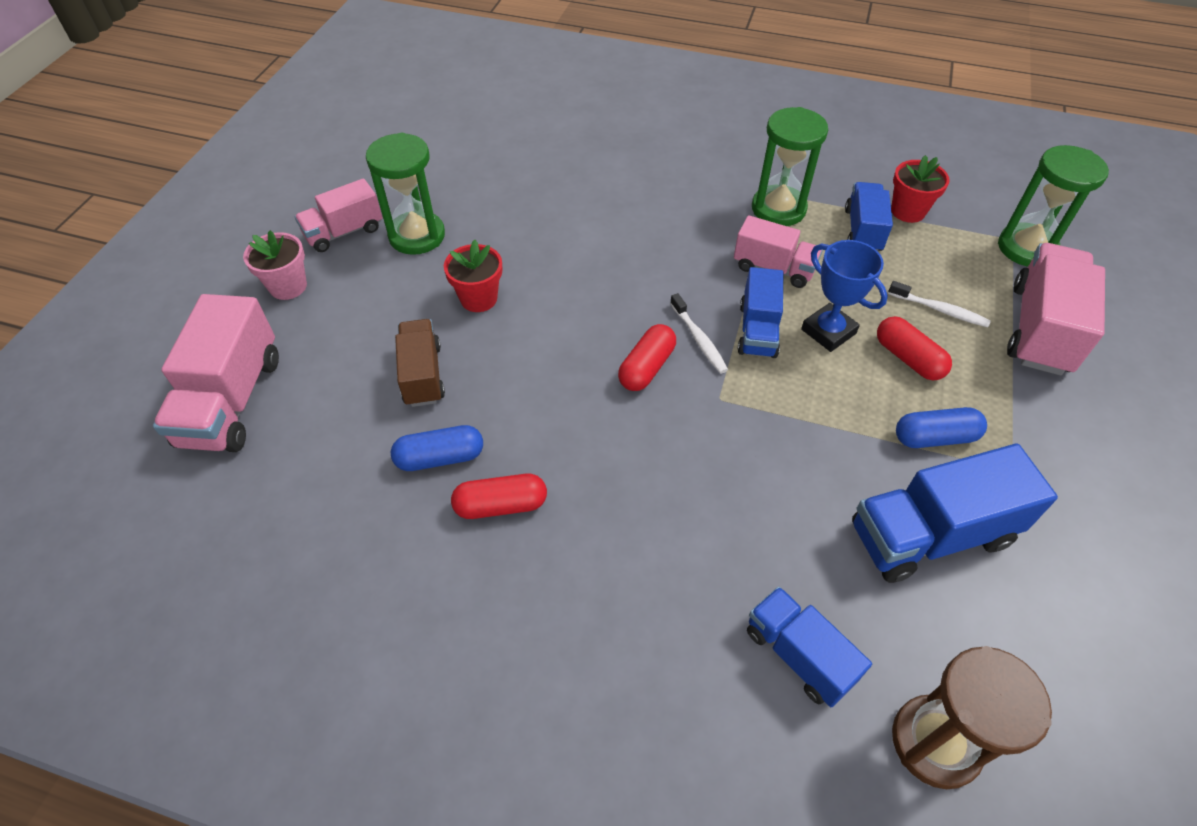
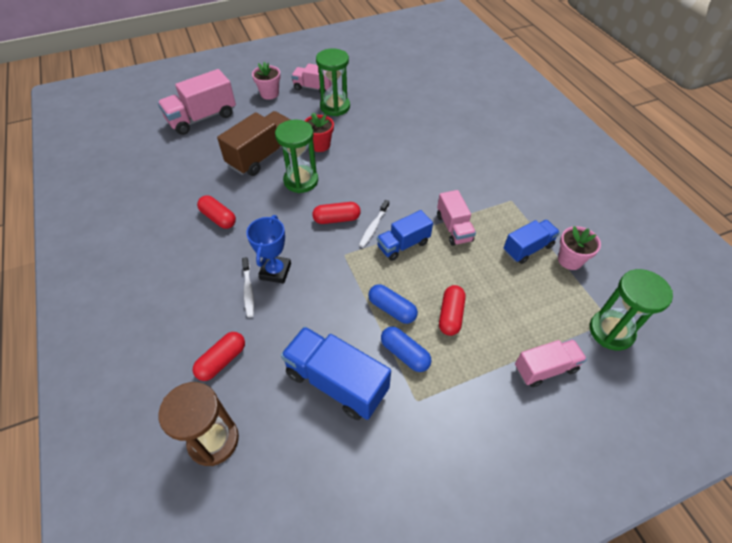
camera: 50 degrees right, 0 degrees up
(423, 375) = (262, 156): brown truck -> brown truck, size x1.59
(440, 457) = (226, 186): blue capsule -> blue capsule (392, 309)
(778, 209) = (500, 207): green hourglass -> green hourglass (301, 181)
(798, 655) = (222, 361): blue truck -> red capsule
(828, 331) = (433, 272): blue trophy -> blue trophy (275, 271)
(908, 211) = (570, 260): red flower pot -> pink flower pot
(940, 310) = (505, 312): white toothbrush -> white toothbrush (248, 290)
(1040, 329) = (545, 368): pink truck -> pink truck, size x0.63

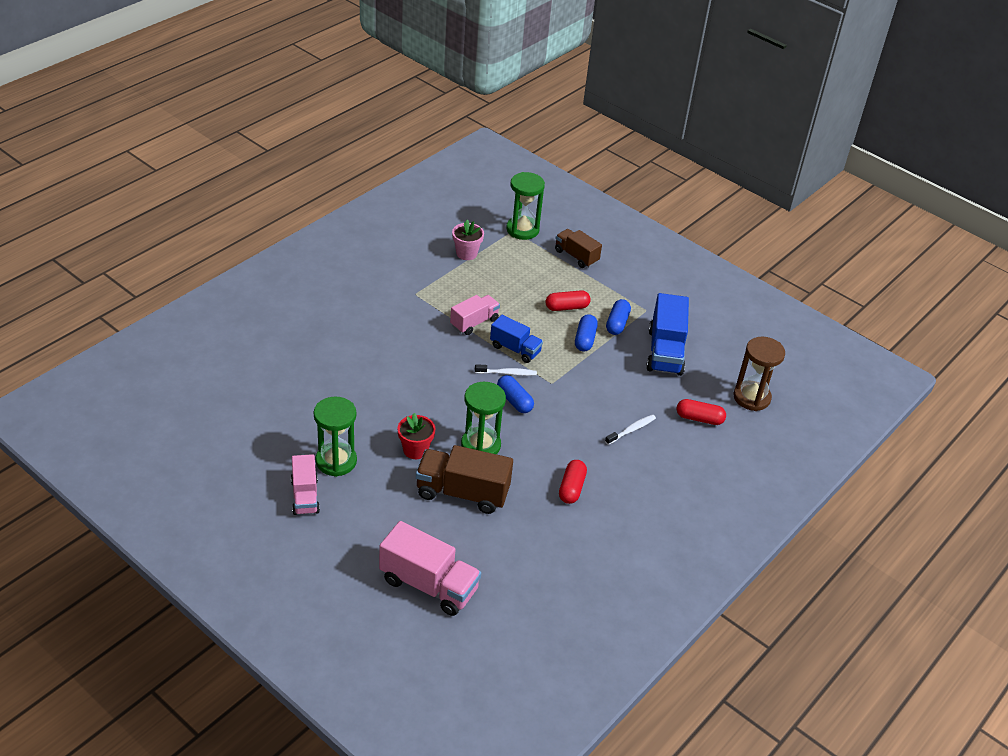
camera: 120 degrees left, 10 degrees down
(269, 94) = (341, 537): pink flower pot -> none
(275, 271) = (601, 420): blue trophy -> none
(337, 219) = (514, 401): red capsule -> blue capsule
(528, 248) = (469, 277): blue truck -> none
(545, 368) = (576, 256): pink truck -> brown truck

